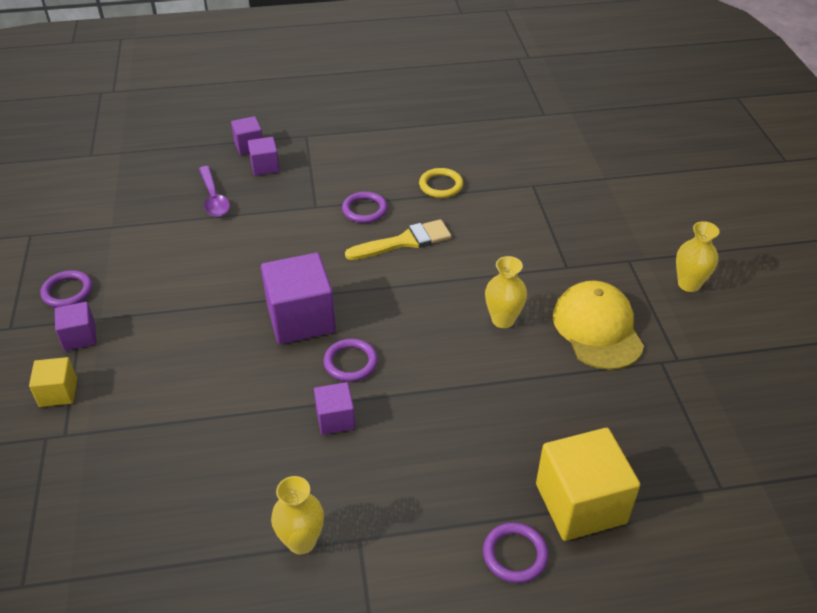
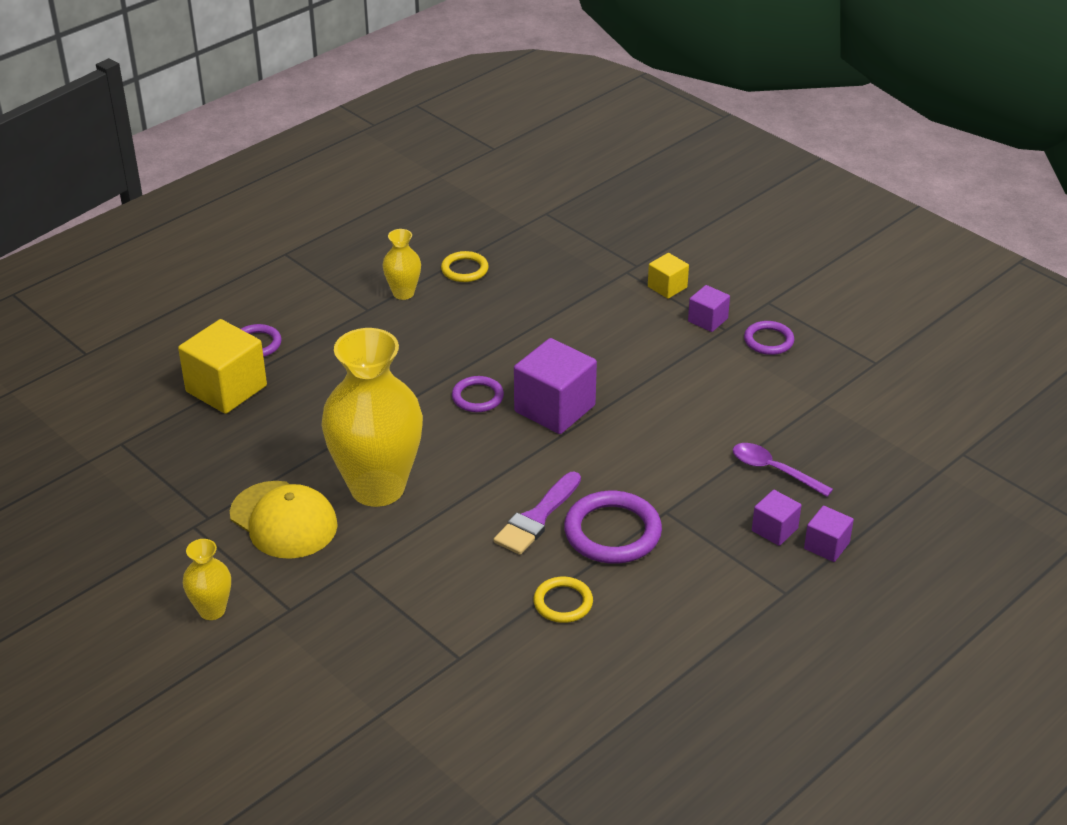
camera: 145 degrees right, 5 degrees down
(205, 540) = (464, 269): none -> yellow ring
(335, 419) = (450, 359): purple cube -> none
(364, 210) = (612, 532): purple ring -> purple ring, size x1.71
(404, 241) = (537, 518): yellow brush -> purple brush
(503, 320) = (377, 488): yellow vase -> yellow vase, size x2.23

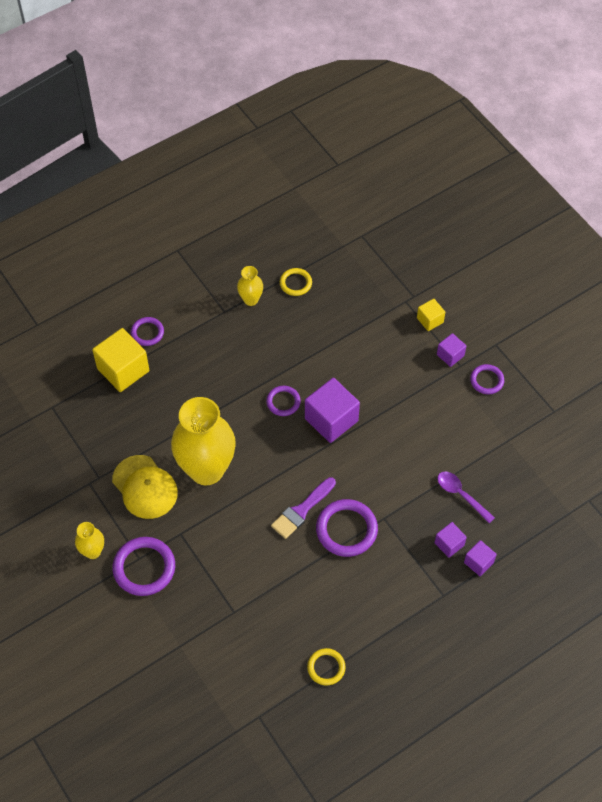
camera: 10 degrees right, 20 degrees up
(300, 620) = (144, 568): none -> purple ring
(563, 602) = (304, 580): yellow ring -> yellow ring (326, 667)

